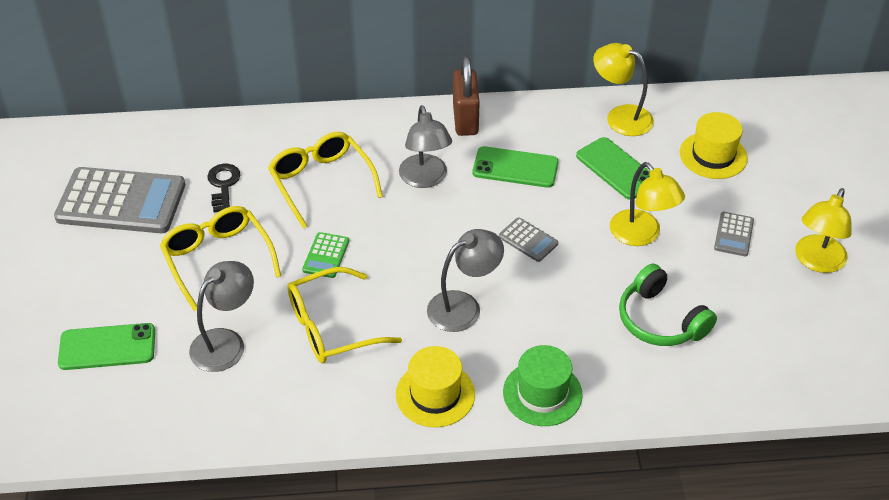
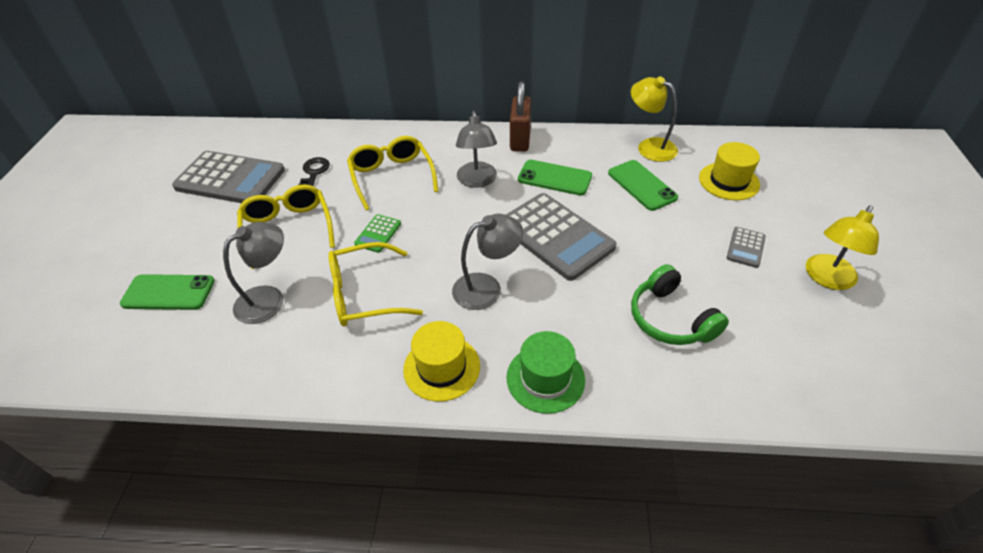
camera: 10 degrees right, 0 degrees up
(528, 240) = (555, 236): grey calculator -> grey calculator, size x2.25
(641, 235) = (659, 241): yellow lamp -> none

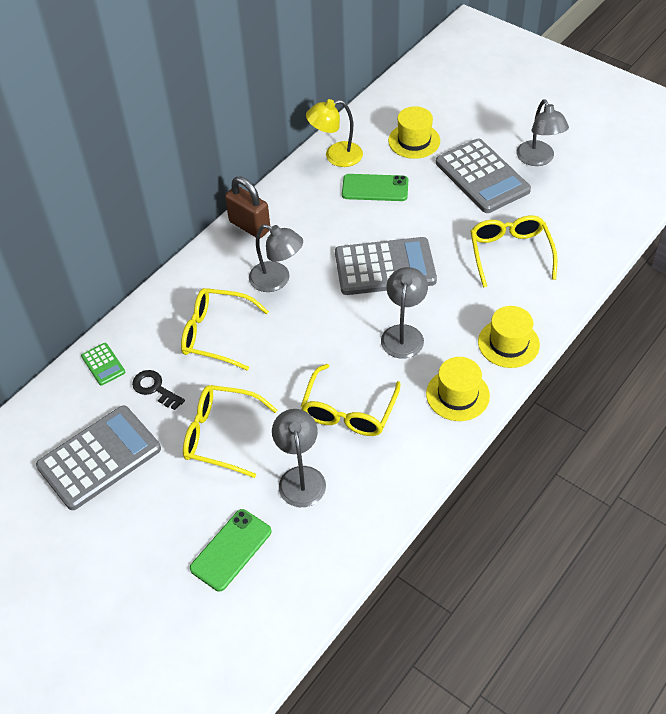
camera: 55 degrees left, 5 degrees up
(378, 234) = (284, 374): green calculator -> green calculator (103, 364)
(545, 378) = (508, 343): green hat -> yellow hat
(554, 178) = (319, 231): green phone -> none
(670, 319) = (510, 253): green headphones -> yellow glasses
(746, 247) = (482, 177): grey calculator -> grey calculator, size x2.25
(826, 279) = (538, 159): yellow lamp -> grey lamp

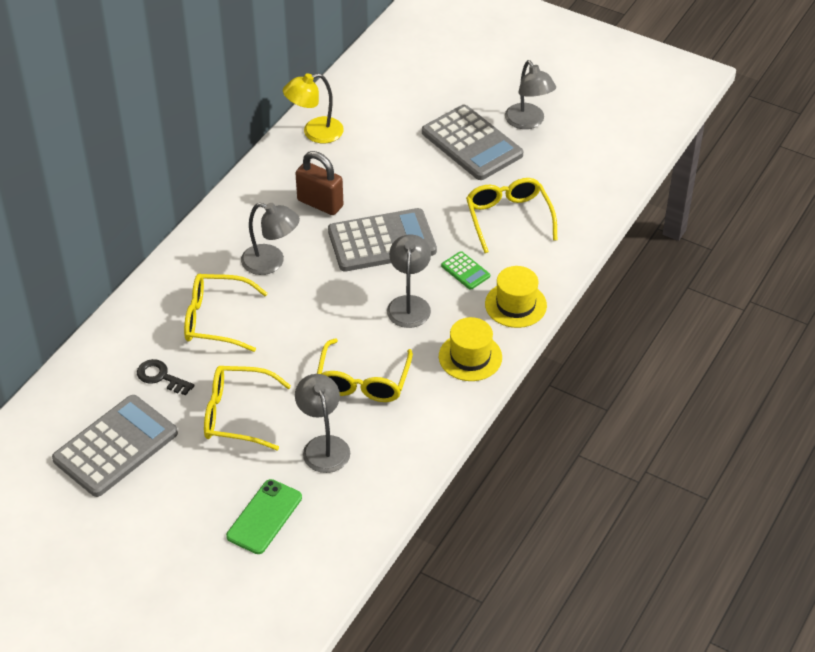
camera: 10 degrees left, 5 degrees down
(103, 364) = (102, 358): green calculator -> green calculator (465, 271)
(249, 226) = (233, 210): brown padlock -> brown padlock (320, 203)
(375, 188) = (361, 163): green phone -> none
(414, 141) = (396, 111): yellow hat -> none

